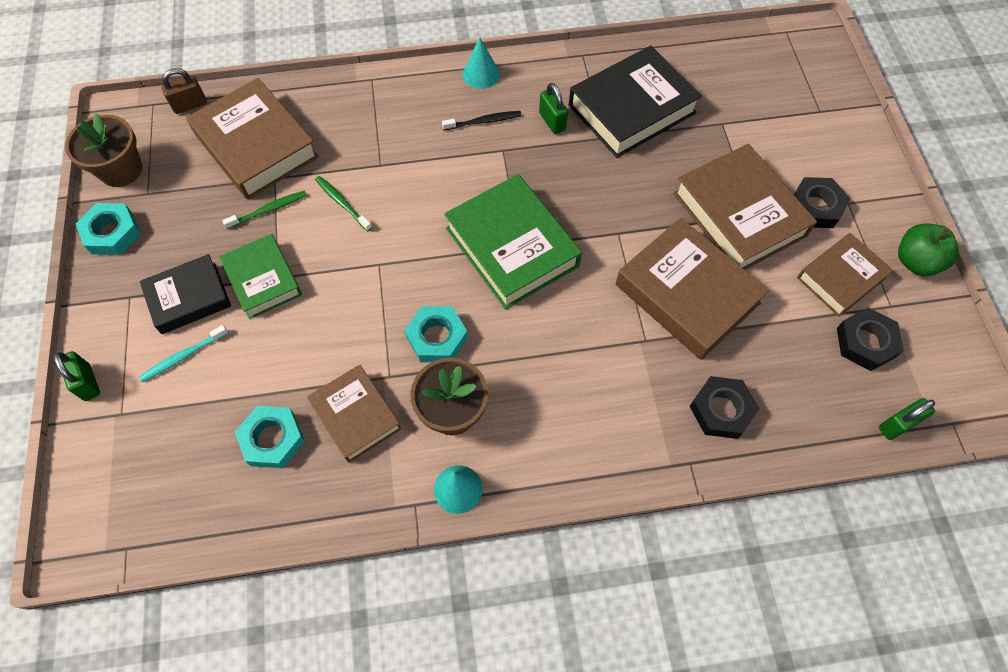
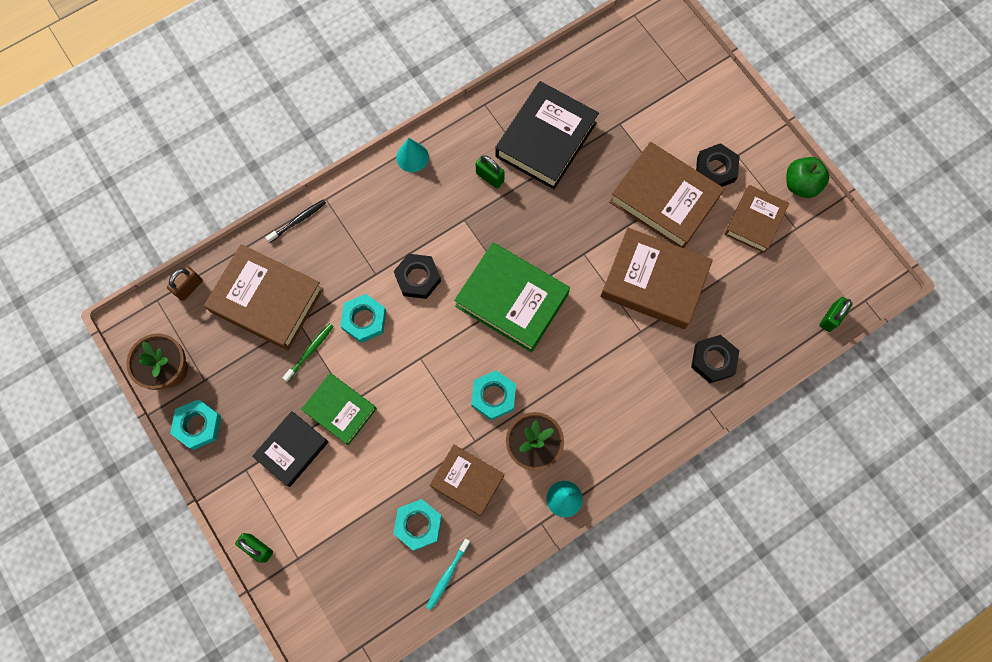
camera: 25 degrees left, 10 degrees up
(183, 356) = (316, 496): turquoise toothbrush -> turquoise toothbrush (447, 575)
(342, 203) = (364, 320): green toothbrush -> turquoise nut
(484, 121) = (437, 200): black toothbrush -> black toothbrush (298, 220)
(865, 342) = (789, 265): black nut -> black nut (418, 278)

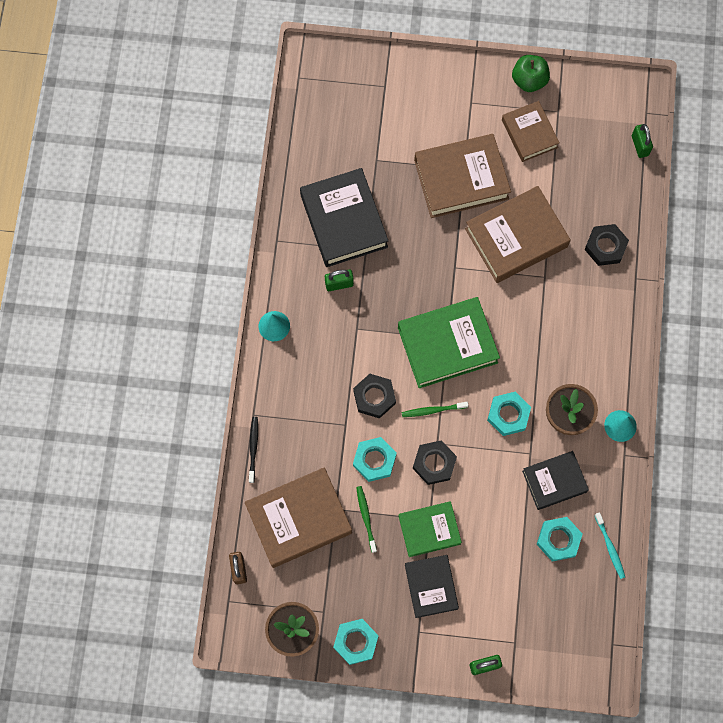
camera: 50 degrees left, 0 degrees up
(445, 332) = (432, 410): none -> green toothbrush
(467, 481) = (554, 481): brown book -> black book
(715, 169) = (468, 125): black nut -> black nut (434, 463)

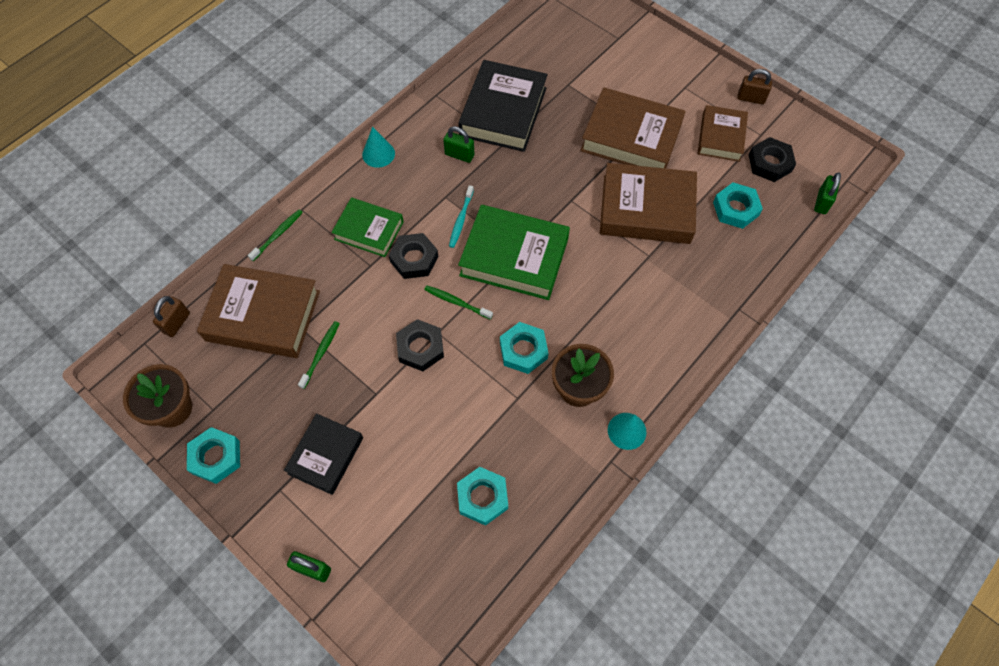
camera: 35 degrees right, 10 degrees down
(253, 448) = (278, 234): black toothbrush -> green toothbrush
(374, 460) = (370, 310): turquoise nut -> turquoise nut (735, 209)
(429, 530) = (367, 403): green book -> green book (369, 230)
(529, 80) = (751, 98): green apple -> brown padlock
(554, 481) = (521, 439): black book -> none
(605, 247) = (727, 265): black nut -> black nut (770, 163)
(610, 547) = (529, 542): turquoise toothbrush -> turquoise toothbrush (461, 220)

